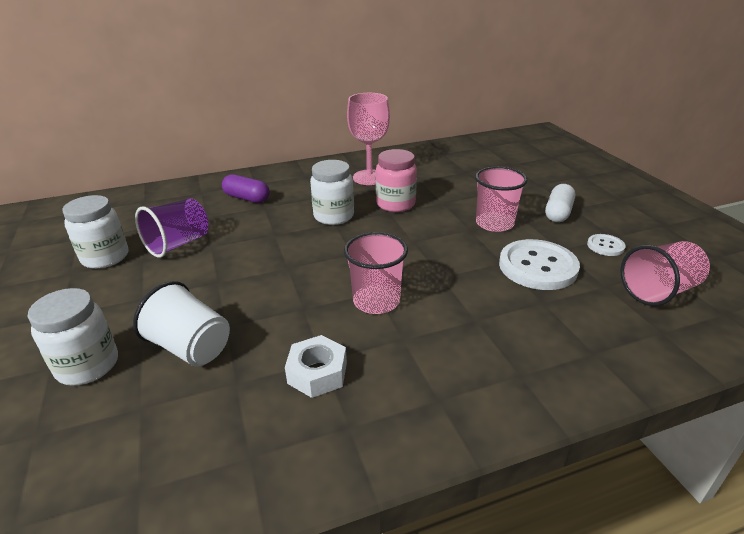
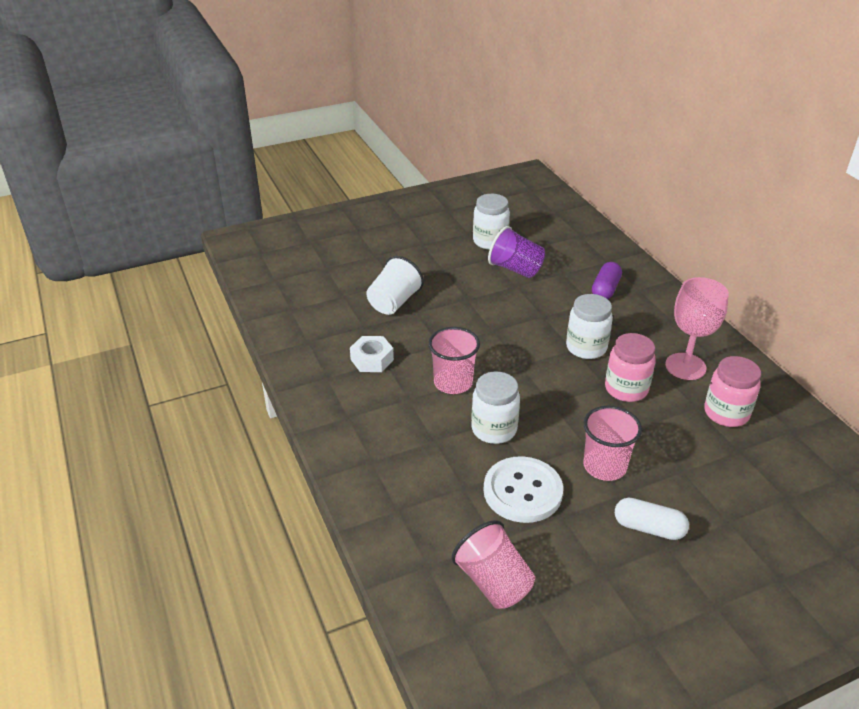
camera: 85 degrees right, 5 degrees up
(88, 366) = (376, 268): white jar -> white jar (494, 429)
(426, 170) = (726, 413): none -> pink jar
(605, 246) = (577, 558): white button -> none

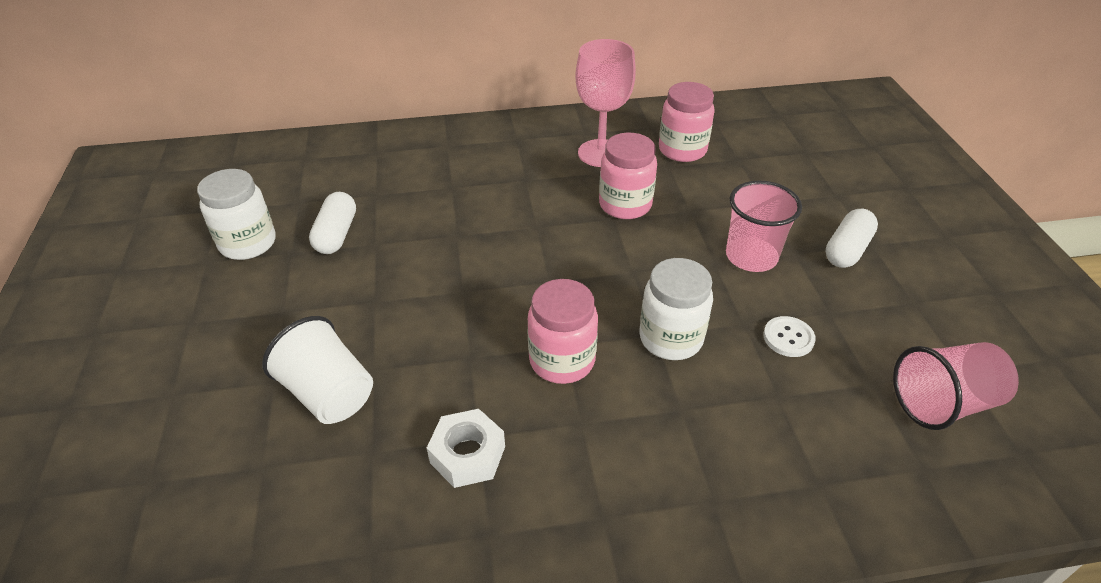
camera: 75 degrees left, 5 degrees up
(453, 383) = (562, 360): pink cup -> pink jar
(515, 269) = (336, 234): purple cup -> white capsule
(522, 491) = (788, 338): white button -> white button, size x0.48
(586, 347) = (538, 215): white jar -> none
(605, 289) = (432, 170): purple capsule -> none

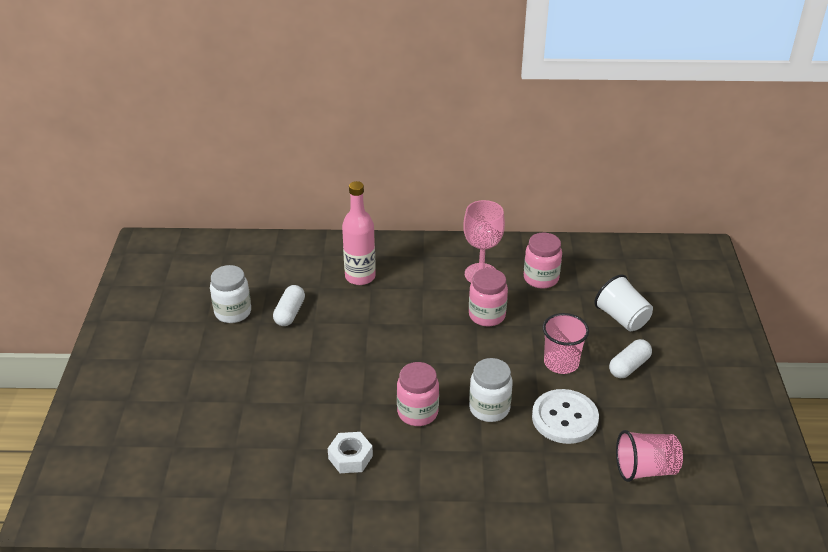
camera: 10 degrees right, 5 degrees down
(329, 394) = (275, 413): white cup -> white cup (622, 318)
(433, 174) = (360, 277): none -> pink bottle
(788, 338) = (564, 418): white button -> white button, size x2.07

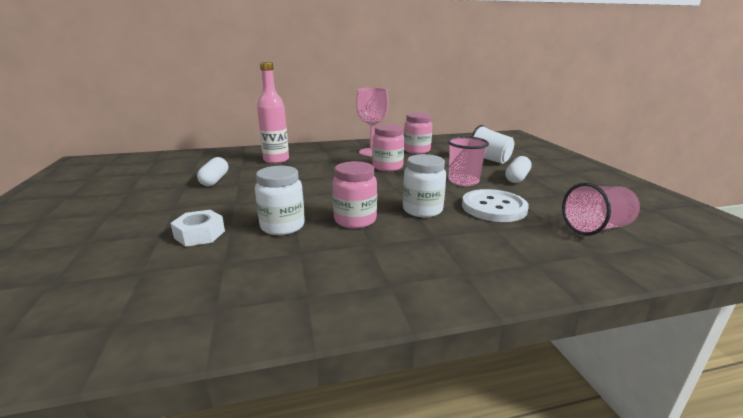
camera: 15 degrees left, 15 degrees down
(233, 312) = (158, 184): white jar -> white jar (282, 226)
(350, 457) = (292, 260): white nut -> white nut (200, 234)

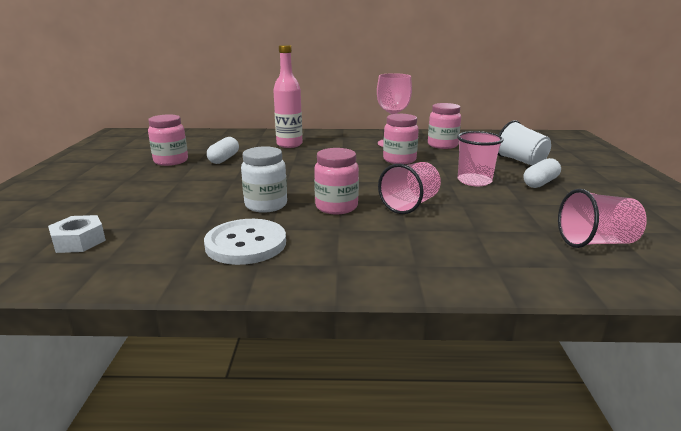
camera: 15 degrees right, 0 degrees up
(156, 187) = (171, 161): none -> pink jar
(200, 234) = (192, 204): white nut -> white nut (79, 241)
(422, 210) = (410, 204): white jar -> pink cup
(493, 207) = (490, 210): white button -> white button (246, 244)

